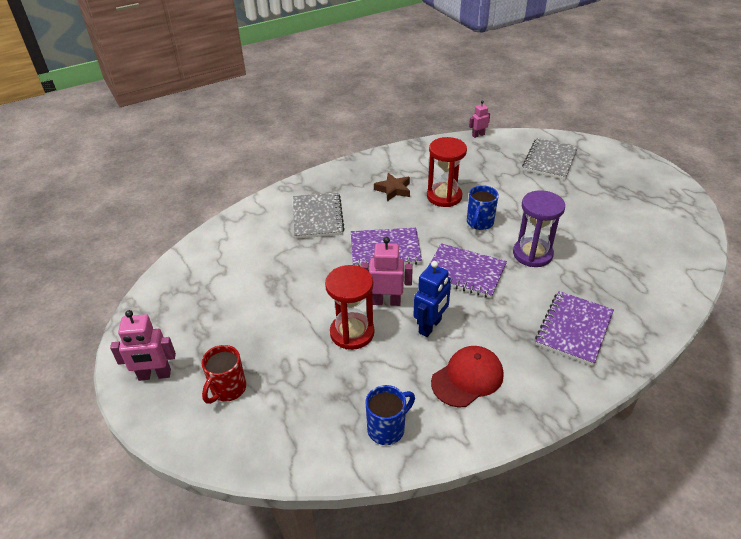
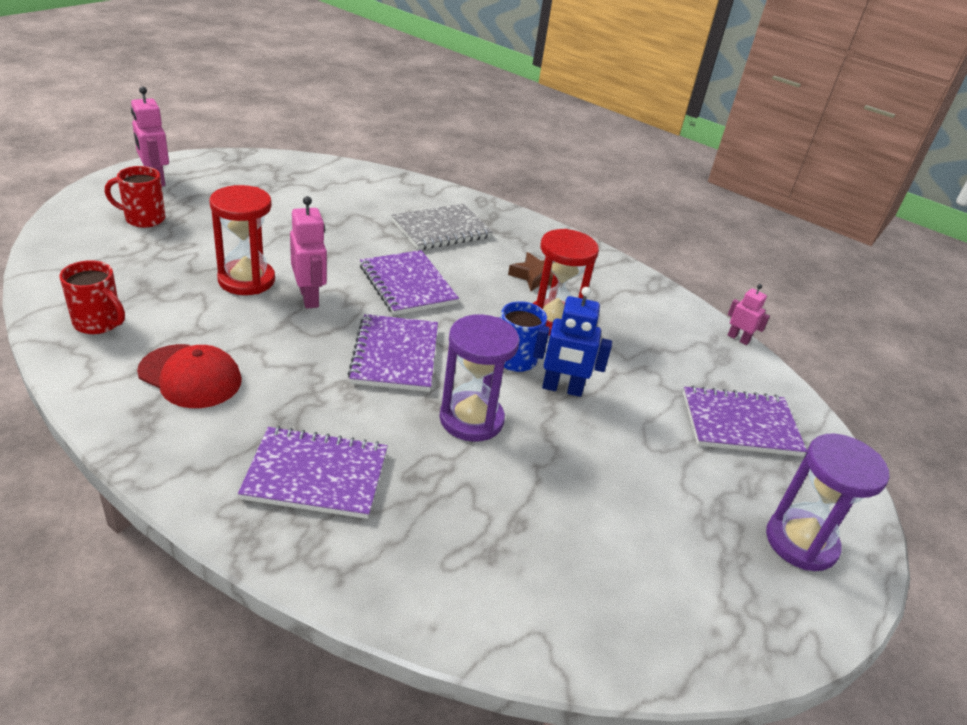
camera: 60 degrees right, 5 degrees down
(387, 428) = (99, 323): blue mug -> red mug
(430, 326) = (276, 336): blue robot -> blue robot (562, 389)
(550, 160) = (740, 424): grey notebook -> purple notebook
(632, 172) = (801, 542): none -> purple hourglass

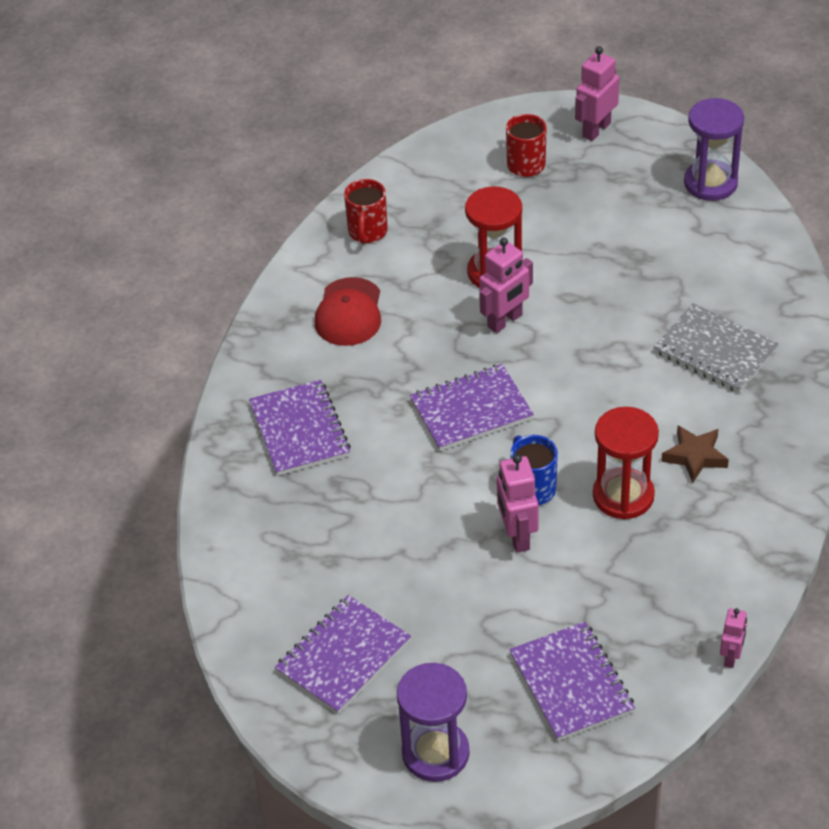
camera: 75 degrees right, 10 degrees up
(407, 285) = (585, 371): purple notebook -> purple notebook (343, 656)
(471, 419) = (427, 491): purple hourglass -> purple hourglass (710, 183)
(562, 389) = (517, 536): blue robot -> pink robot

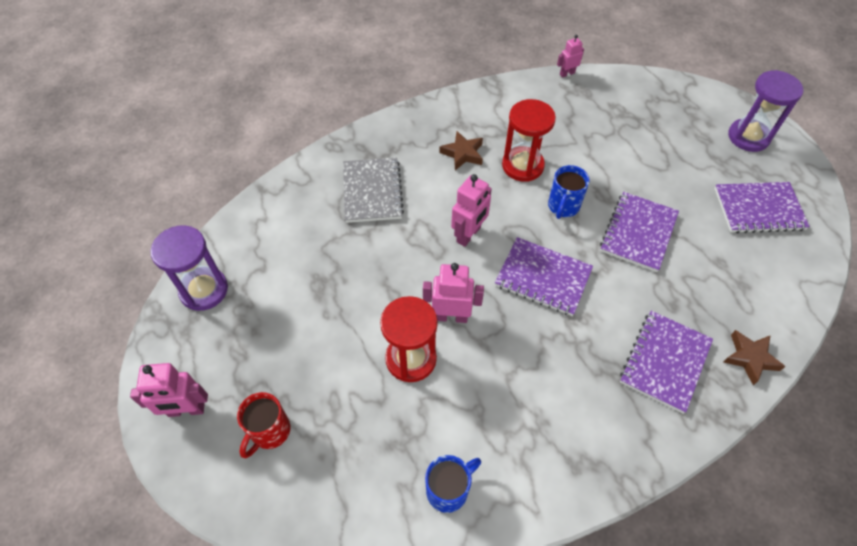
camera: 135 degrees left, 10 degrees up
(231, 492) = (750, 358): none -> brown star
(349, 312) = (540, 425): red cap -> none
(367, 232) = (448, 490): red mug -> blue mug
(517, 536) = (601, 191): pink robot -> pink robot (469, 235)
(571, 683) = (651, 115): purple notebook -> purple notebook (638, 233)

